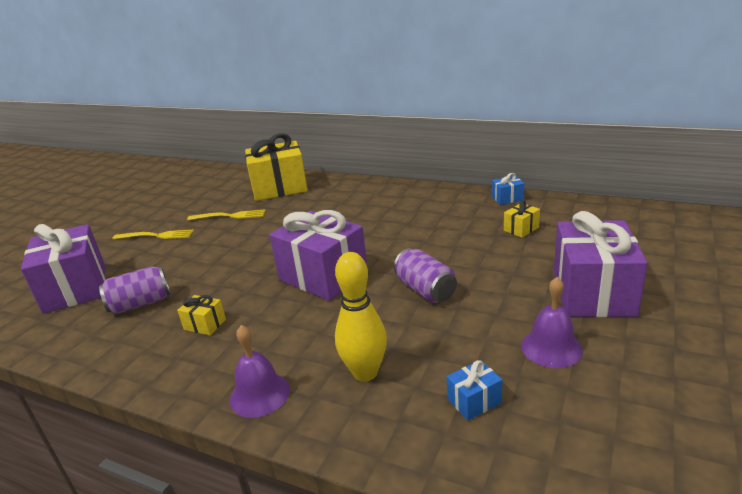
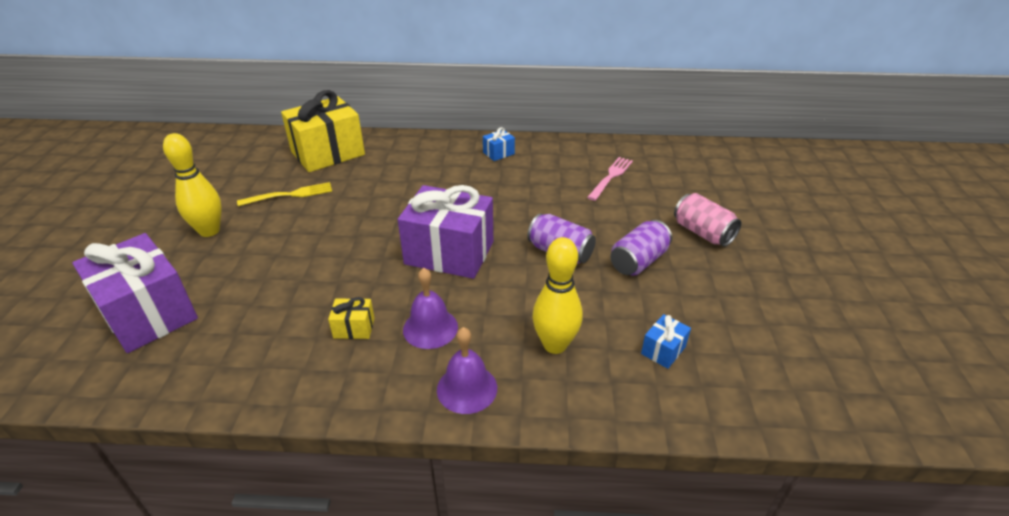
camera: 25 degrees left, 10 degrees up
(140, 304) = (255, 318): purple can -> purple can (638, 261)
(156, 236) = (209, 231): yellow fork -> yellow bowling pin
(507, 198) = (580, 145): blue gift -> blue gift (498, 153)
(521, 229) = (610, 177): yellow gift -> pink fork
(551, 348) = (697, 289): purple bell -> purple bell (430, 328)
(593, 292) = (702, 233): purple gift -> pink can

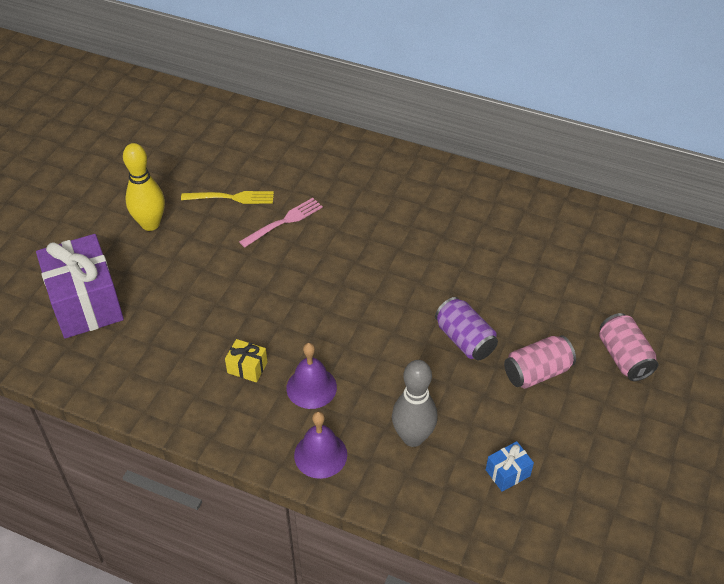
camera: 20 degrees right, 10 degrees up
(328, 153) = (283, 150): yellow gift -> none
(449, 253) = (358, 310): purple gift -> none
(498, 153) = (459, 193): blue gift -> none
(555, 345) = (413, 437): yellow bowling pin -> grey bowling pin
(610, 177) = (565, 258): pink fork -> pink fork (284, 222)
(638, 261) = (537, 372): purple can -> pink can

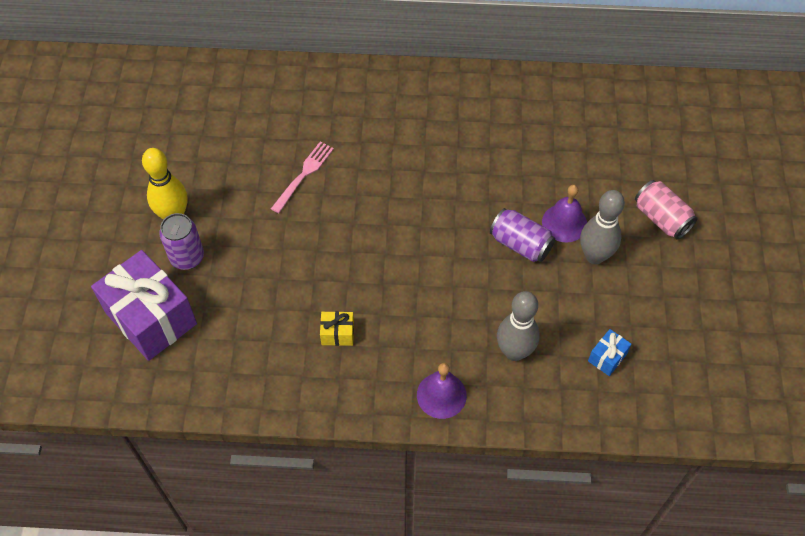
camera: 20 degrees left, 10 degrees up
(144, 262) = (187, 257): none -> purple can
(231, 197) = (241, 164): yellow fork -> none
(311, 387) = (405, 334): purple bell -> purple bell (564, 223)
(537, 372) = (594, 256): pink can -> grey bowling pin

